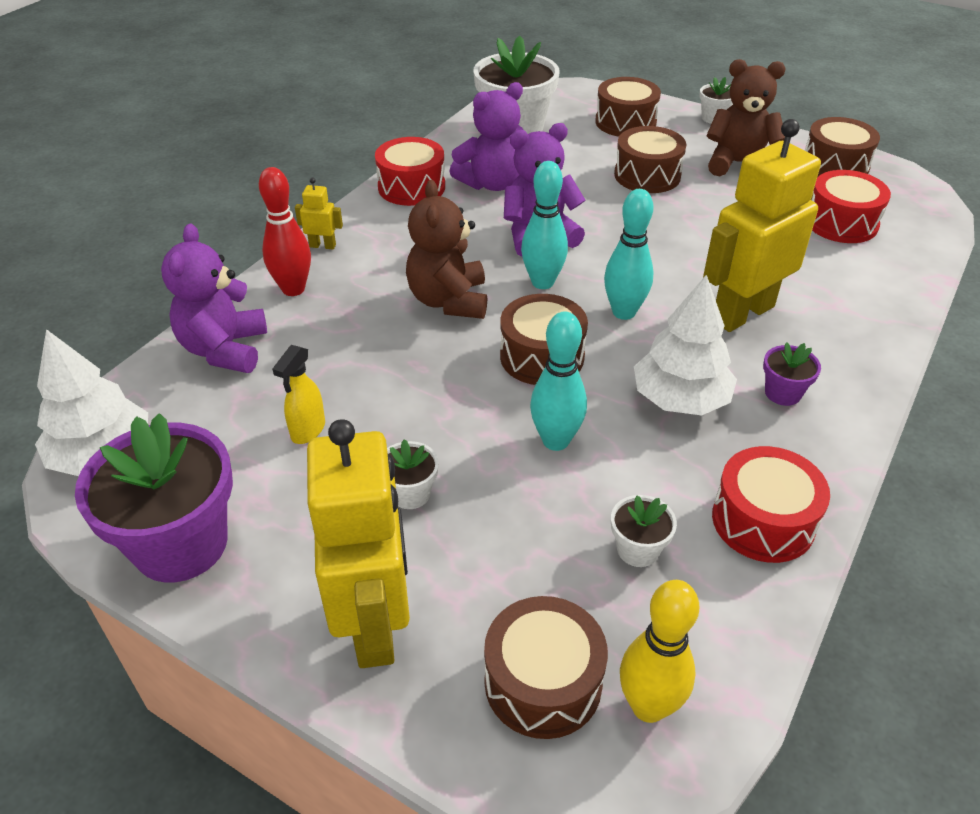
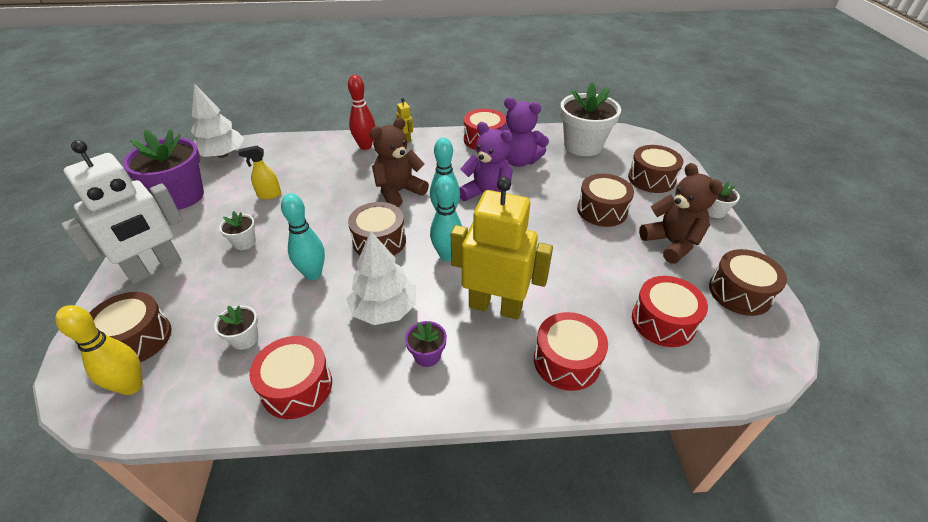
camera: 55 degrees right, 0 degrees up
(225, 349) = (307, 150): purple teddy bear -> none
(375, 624) = (155, 269): yellow robot -> white robot
(854, 302) = (566, 361): none -> red drum

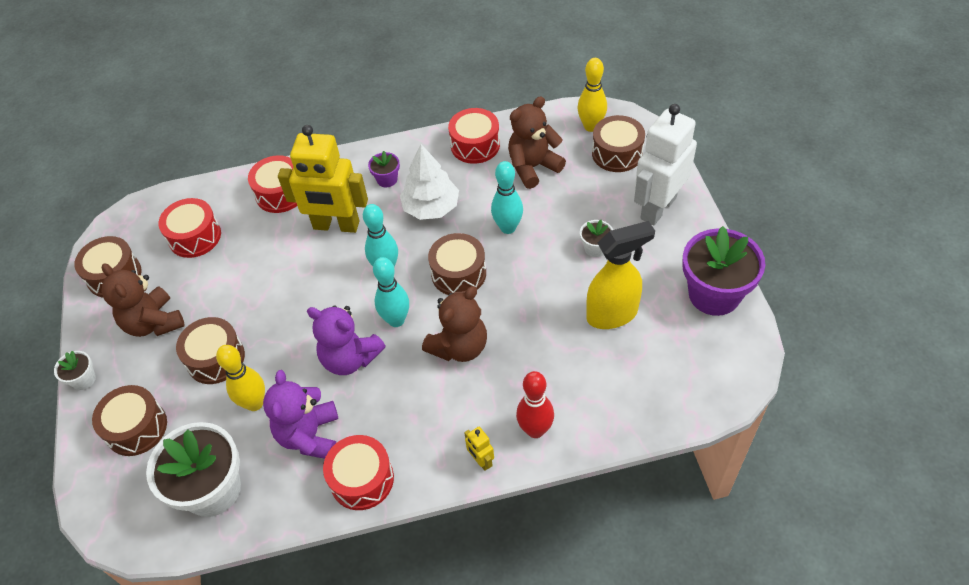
camera: 175 degrees right, 10 degrees up
(222, 155) = (726, 375): white tree -> none
(245, 339) = (533, 167): white flower pot -> brown teddy bear
(269, 195) = (613, 314): yellow spray bottle -> yellow spray bottle, size x1.91
(519, 161) = (309, 435): purple teddy bear -> purple teddy bear turned 105 degrees counterclockwise
(562, 181) = (254, 403): none -> yellow bowling pin

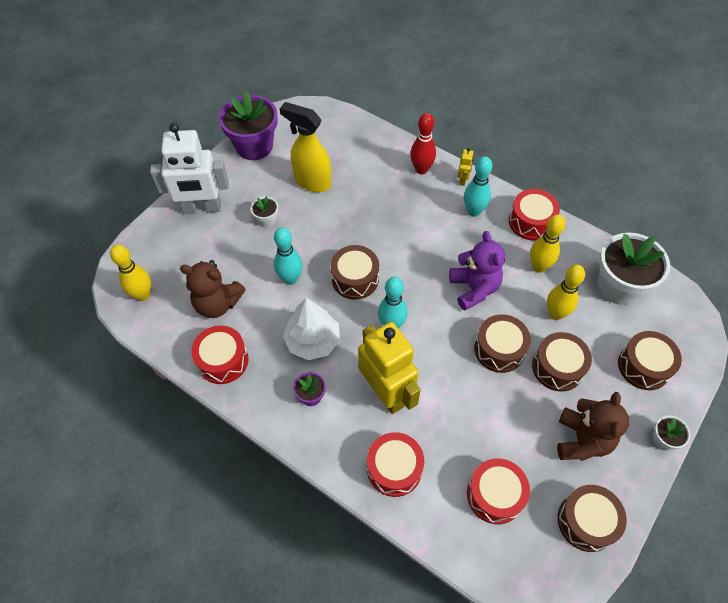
camera: 135 degrees left, 5 degrees up
(309, 435) = (538, 267): purple teddy bear -> yellow bowling pin
(396, 320) = (423, 286): turquoise bowling pin -> turquoise bowling pin (473, 211)
(459, 347) = (407, 238): brown teddy bear -> none
(617, 153) = (163, 261): brown drum -> brown drum (499, 349)

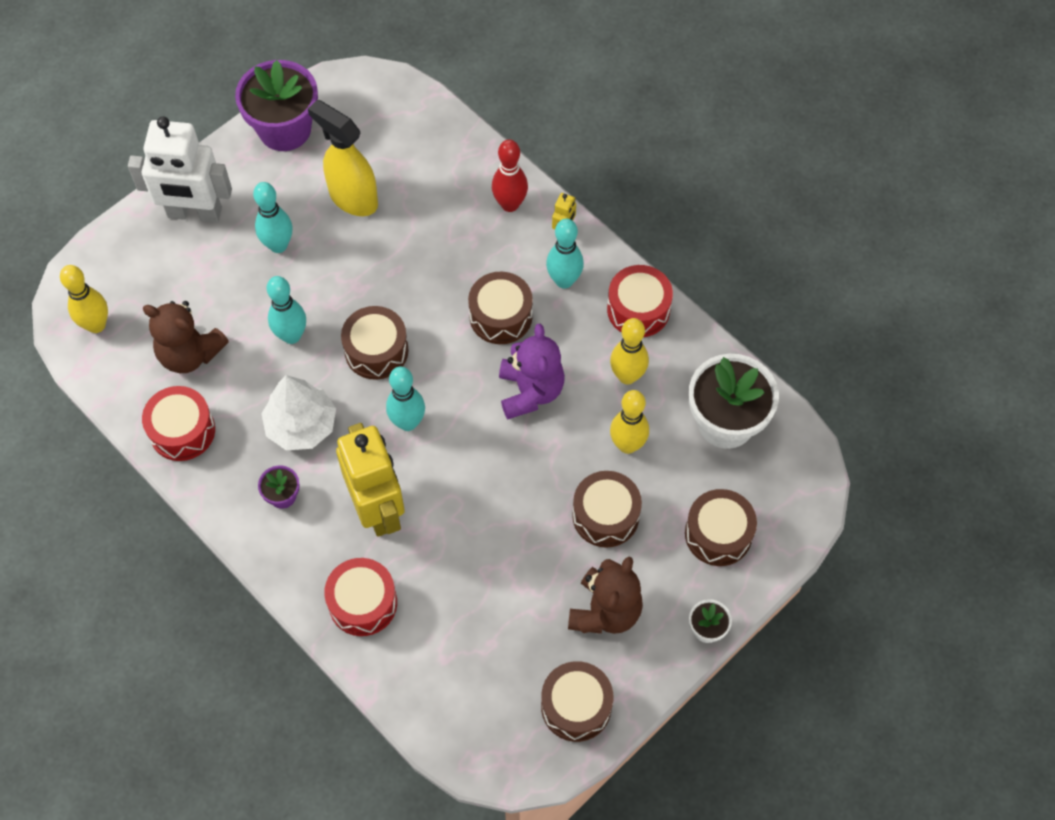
camera: 10 degrees right, 5 degrees up
(267, 220) = (278, 245): white flower pot -> turquoise bowling pin
(495, 495) = (475, 656): red drum -> none
(499, 349) = (538, 479): brown drum -> brown drum (500, 316)

